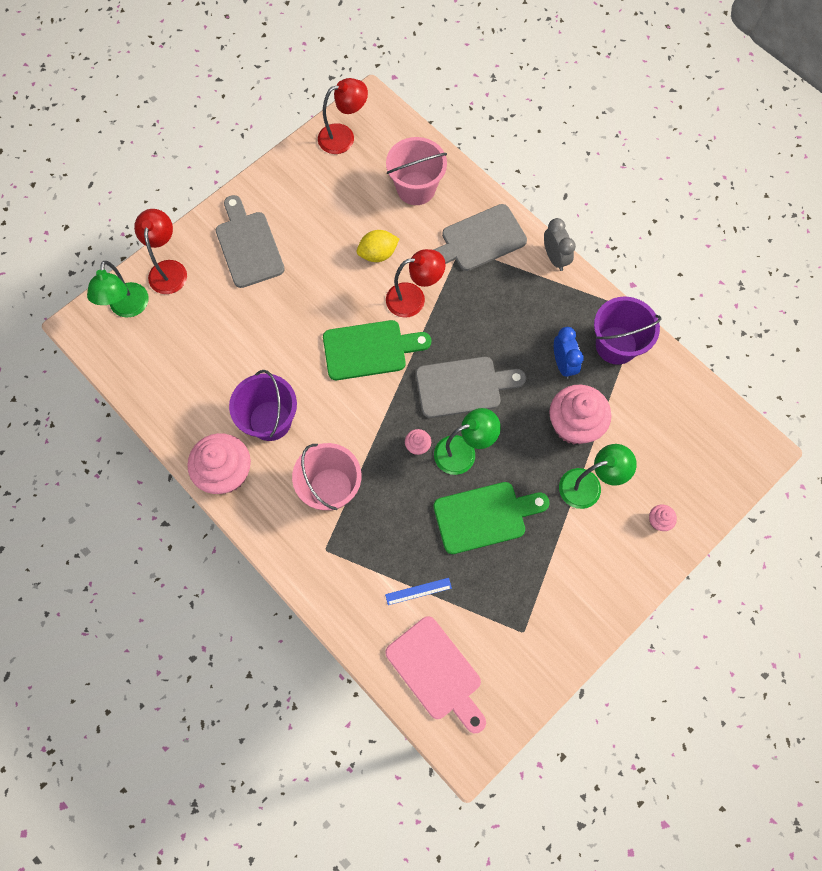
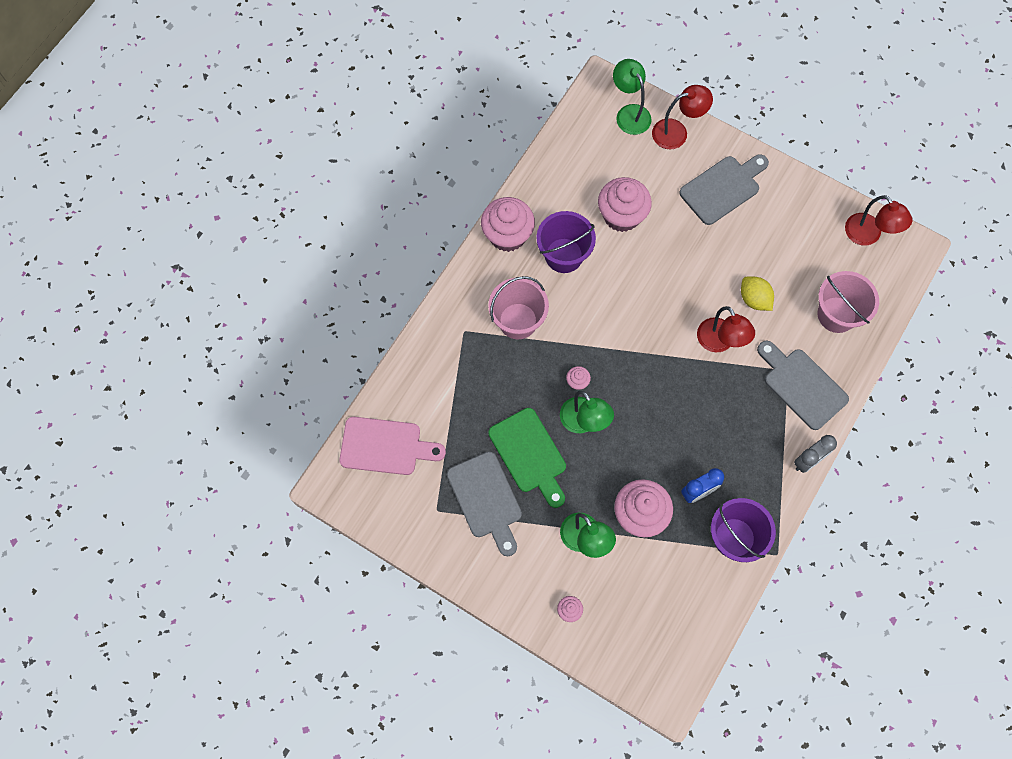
camera: 75 degrees right, 0 degrees up
(128, 308) = (629, 113): green lamp -> green lamp turned 75 degrees clockwise
(244, 350) = (621, 215): none -> pink cupcake
(369, 350) = (655, 318): green cutting board -> none
(418, 591) = (449, 415): blue ruler -> none
(436, 672) = (385, 446): pink cutting board -> pink cutting board turned 120 degrees counterclockwise
(463, 386) = (646, 407): grey cutting board -> grey cutting board (486, 499)

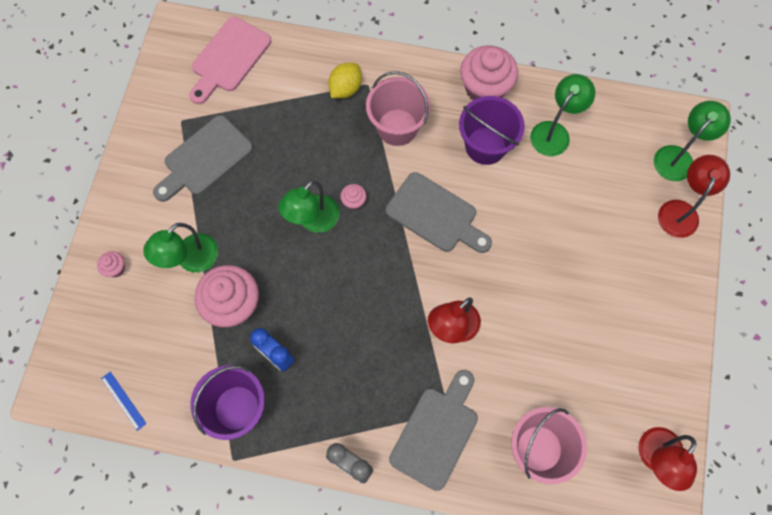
camera: 70 degrees right, 0 degrees up
(385, 446) = (229, 58): pink cutting board -> pink cutting board turned 45 degrees clockwise
(529, 454) = (262, 182): green cutting board -> none
(571, 196) = (554, 132): none -> green lamp
(621, 215) = (555, 186): pink cupcake -> none
(677, 132) = (680, 210): red lamp -> red lamp turned 120 degrees counterclockwise
(697, 634) = (123, 400): none -> blue ruler
(723, 188) = (636, 278): grey cutting board -> grey cutting board (435, 215)
(754, 299) = (518, 350): yellow lemon -> yellow lemon (345, 89)

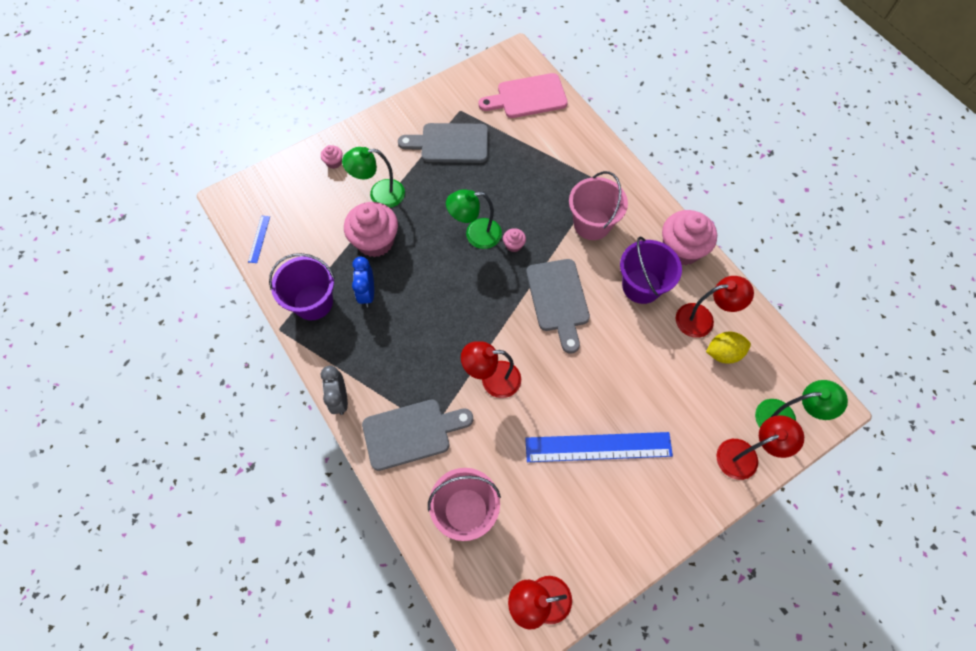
camera: 45 degrees right, 5 degrees down
(345, 89) = (583, 173): yellow lemon -> yellow lemon (723, 353)
(554, 132) = (702, 319): green lamp -> red lamp
(580, 303) = (598, 447): none -> blue ruler

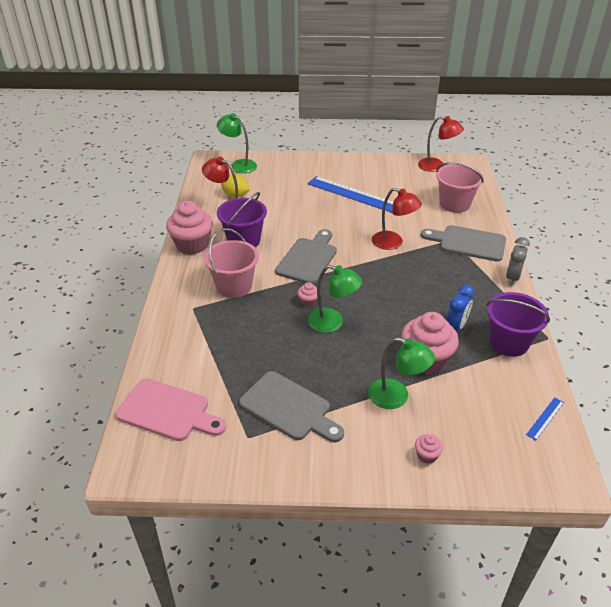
camera: 145 degrees left, 25 degrees down
(745, 455) = (277, 163): red lamp -> none

